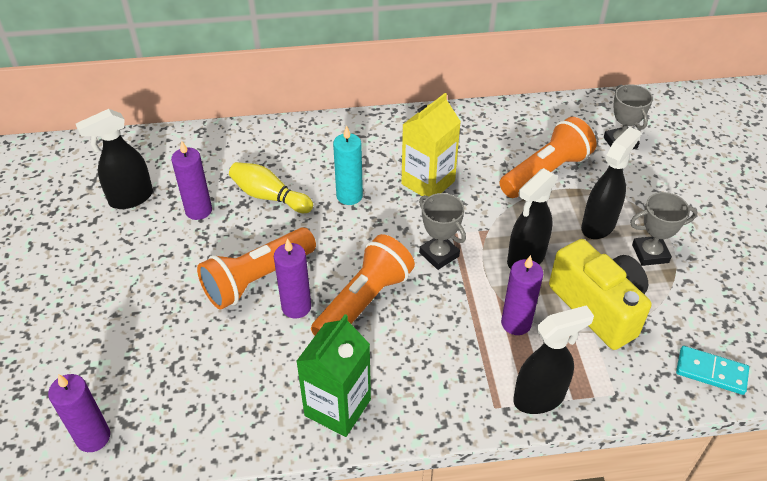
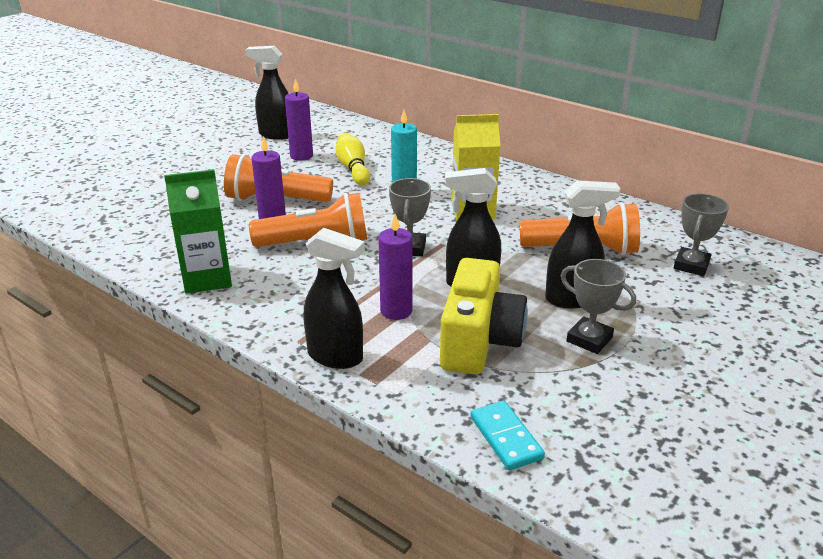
camera: 45 degrees right, 15 degrees down
(93, 437) = (79, 215): purple candle -> none

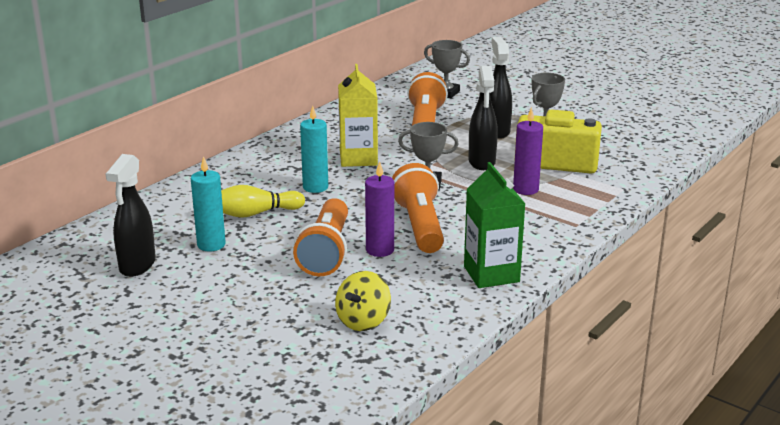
camera: 90 degrees left, 5 degrees down
(157, 216) = (363, 321): none -> yellow spinning top
(301, 156) = (211, 245): purple candle -> turquoise candle
(336, 357) = (591, 210): black spray bottle -> none
(505, 438) = (652, 158): turquoise domino -> none

